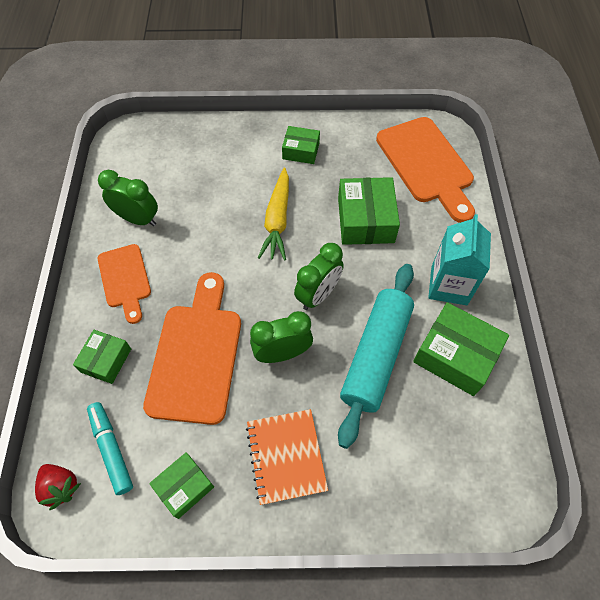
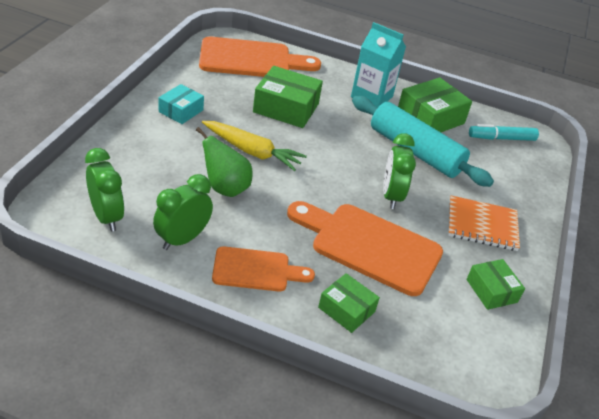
camera: 75 degrees left, 20 degrees down
(61, 487) = (469, 376): red strawberry -> none
(111, 449) = (443, 329): turquoise marker -> turquoise marker (502, 138)
(215, 221) = (225, 188): none -> green pear
(301, 151) = (181, 111): green box -> turquoise box
(318, 295) = (345, 158): green clock -> green clock (106, 217)

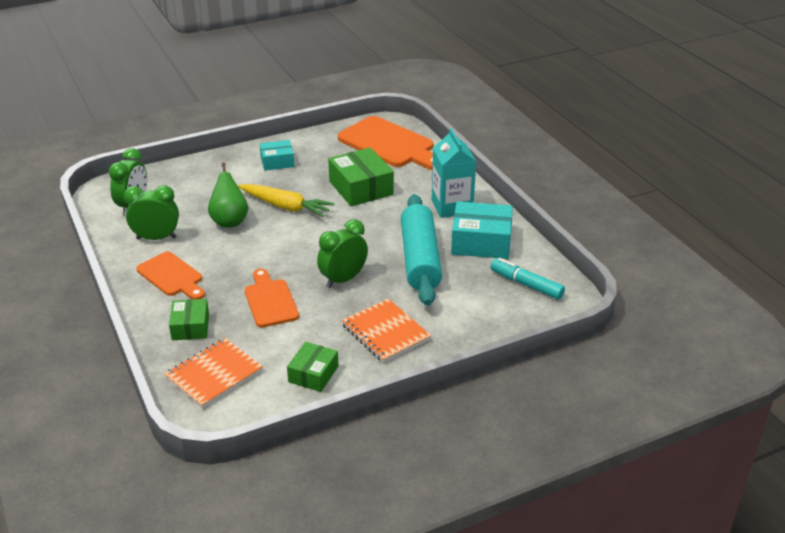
camera: 50 degrees right, 5 degrees down
(252, 151) = (285, 207): yellow carrot -> yellow carrot turned 45 degrees counterclockwise
(369, 246) = (270, 301): orange cutting board -> orange cutting board, size x0.59
(430, 118) = (481, 242): green box -> turquoise box
(430, 341) = (214, 374): none -> orange notebook

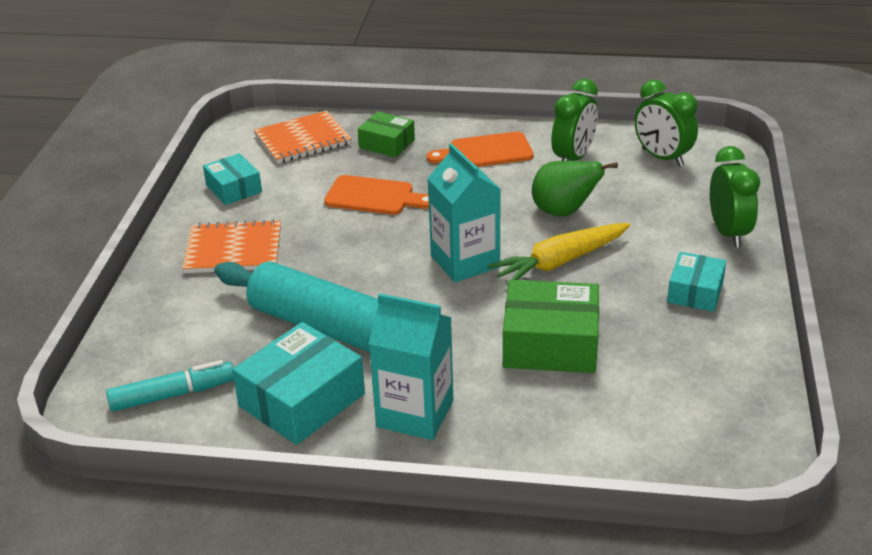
camera: 125 degrees right, 0 degrees up
(214, 374) = (303, 140): orange notebook -> orange notebook turned 75 degrees clockwise
(313, 237) = (465, 261): none -> turquoise carton
(313, 374) = (234, 189): green box -> turquoise box
(343, 279) = (356, 255): green clock -> green clock (728, 233)
(390, 144) = (667, 430): orange cutting board -> none

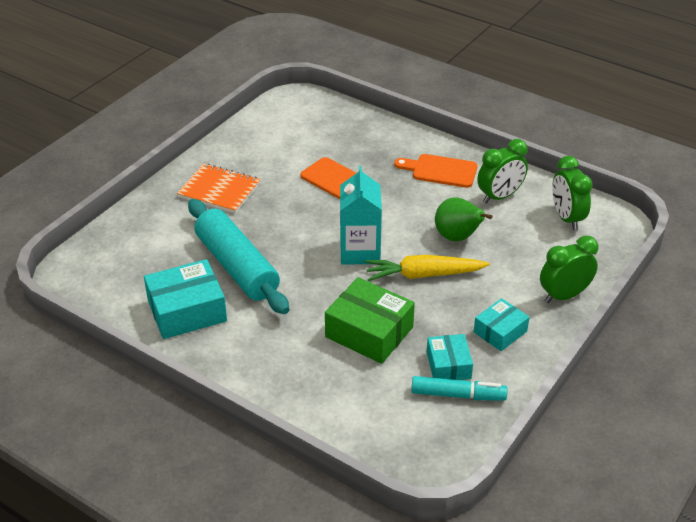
camera: 25 degrees right, 5 degrees up
(172, 395) = (116, 278): turquoise marker -> turquoise marker (457, 395)
(234, 189) = (251, 144): turquoise box -> turquoise box (448, 365)
(303, 140) = (322, 120): orange notebook -> none
(387, 144) = (376, 142): green box -> none
(415, 413) = (247, 346): turquoise carton -> none
(728, 233) = (564, 295): green clock -> green clock turned 135 degrees counterclockwise

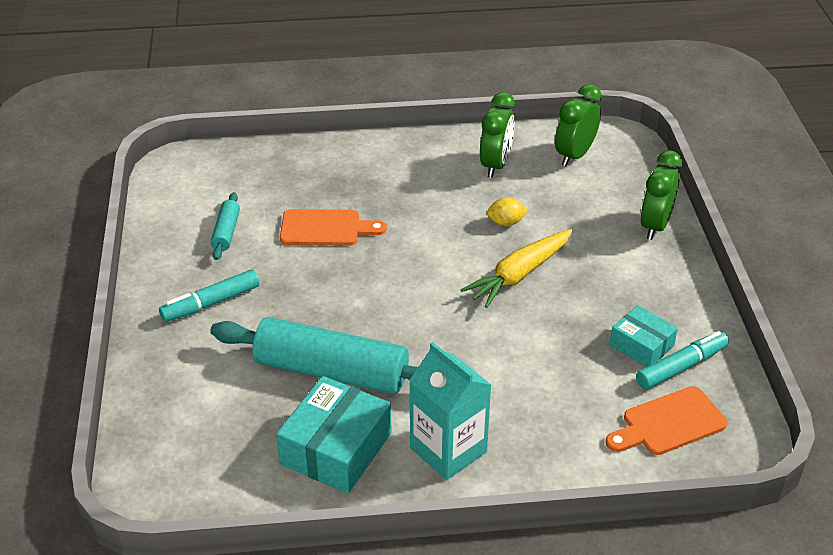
camera: 40 degrees left, 0 degrees up
(219, 190) = (211, 303): orange notebook -> turquoise marker
(276, 153) = (226, 232): none -> turquoise rolling pin
(360, 251) = (434, 286): turquoise carton -> turquoise carton (448, 450)
(369, 332) = (538, 358): green box -> none
(440, 171) = (413, 167): orange cutting board -> orange cutting board (669, 423)
(457, 237) = (506, 223): green pear -> yellow lemon
(500, 332) = (645, 288): turquoise box -> none
(566, 218) = (574, 155): green clock -> green clock turned 90 degrees clockwise

